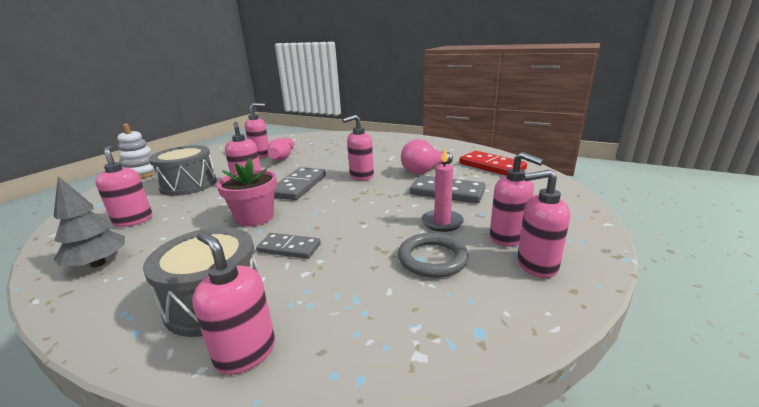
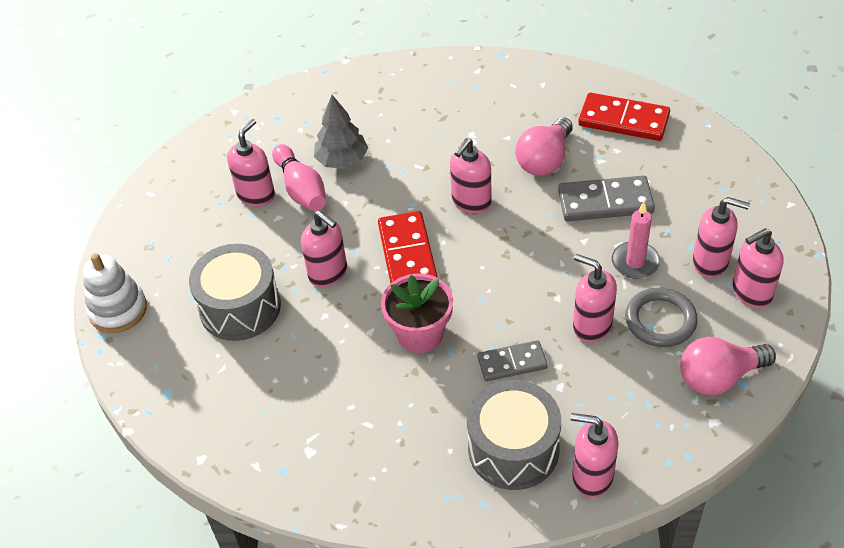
camera: 25 degrees left, 25 degrees up
(98, 263) = (333, 466): grey tree -> grey tree (342, 160)
(133, 220) = (270, 399): pink soap dispenser -> pink soap dispenser (592, 326)
(299, 186) = (407, 254): grey domino -> red domino
(456, 317) = (719, 377): none -> pink light bulb

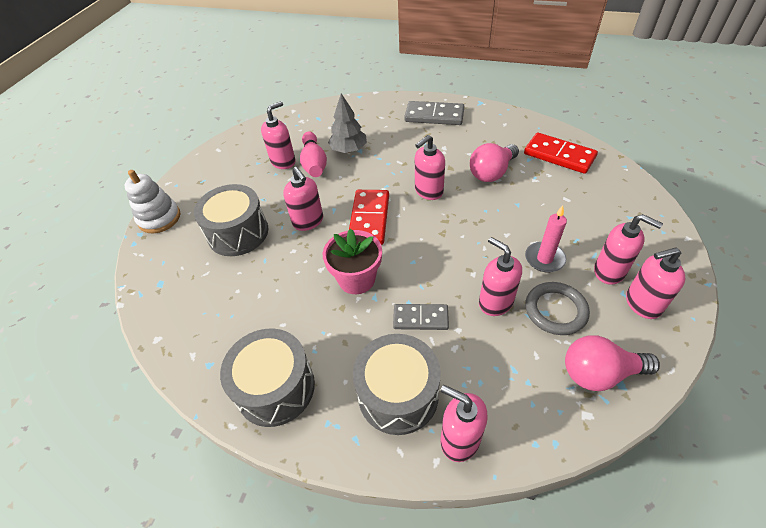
camera: 15 degrees right, 0 degrees up
(373, 475) = (275, 387): none -> grey drum
(605, 202) = (531, 209): grey domino -> grey domino (434, 116)

